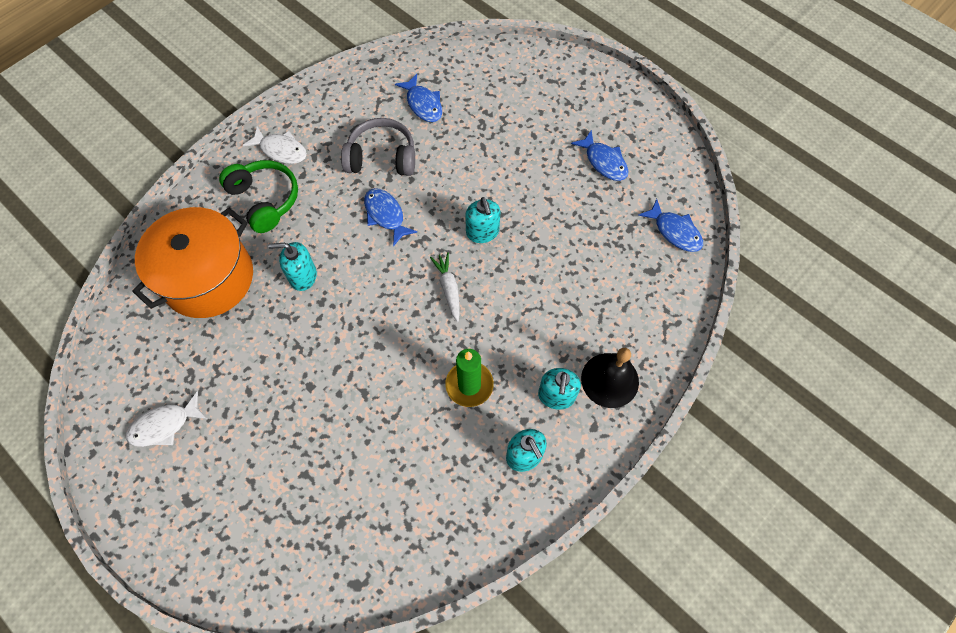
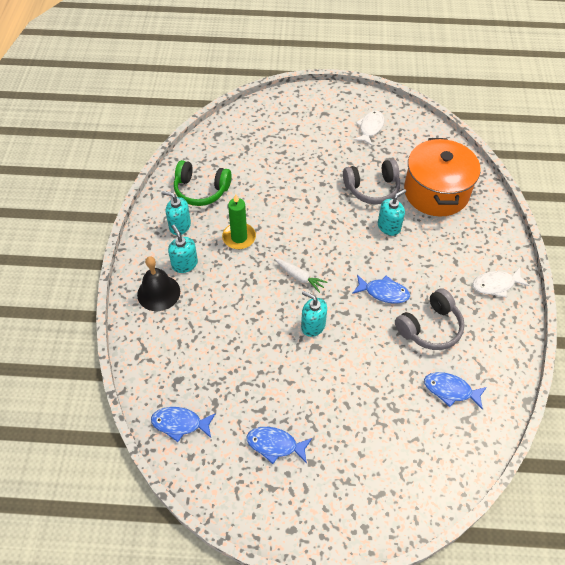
camera: 140 degrees right, 10 degrees down
(265, 200) = (463, 249): green headphones -> green headphones (201, 190)
(265, 335) = (372, 188): none -> grey headphones

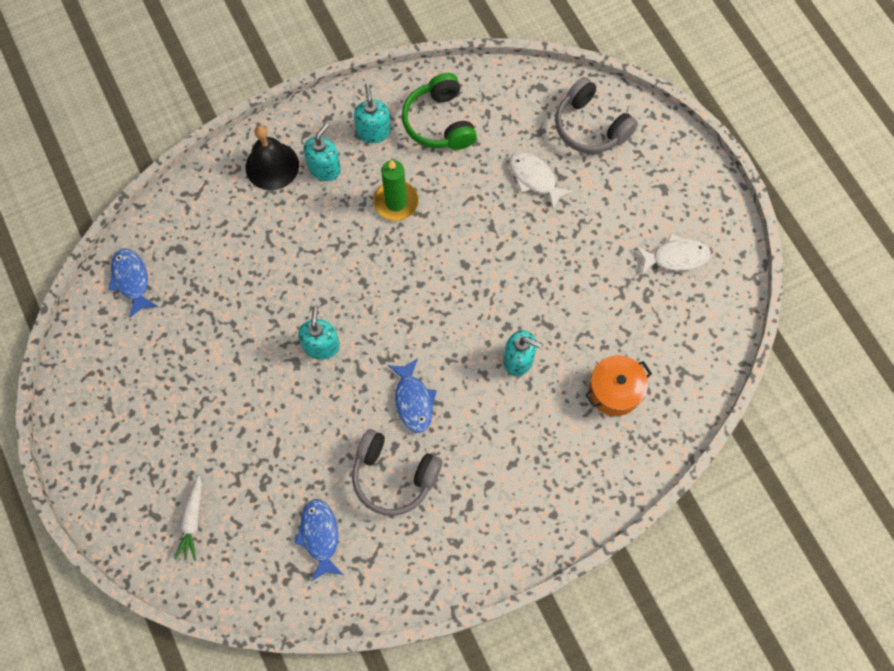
camera: 60 degrees right, 15 degrees up
(275, 445) = (156, 384): blue fish -> none
(299, 277) = (379, 297): white carrot -> white carrot (192, 520)
(372, 188) = (569, 310): grey headphones -> grey headphones (590, 127)
(436, 192) = (614, 391): orange pot -> orange pot, size x0.54
(496, 285) = (505, 528): white fish -> white fish (534, 178)

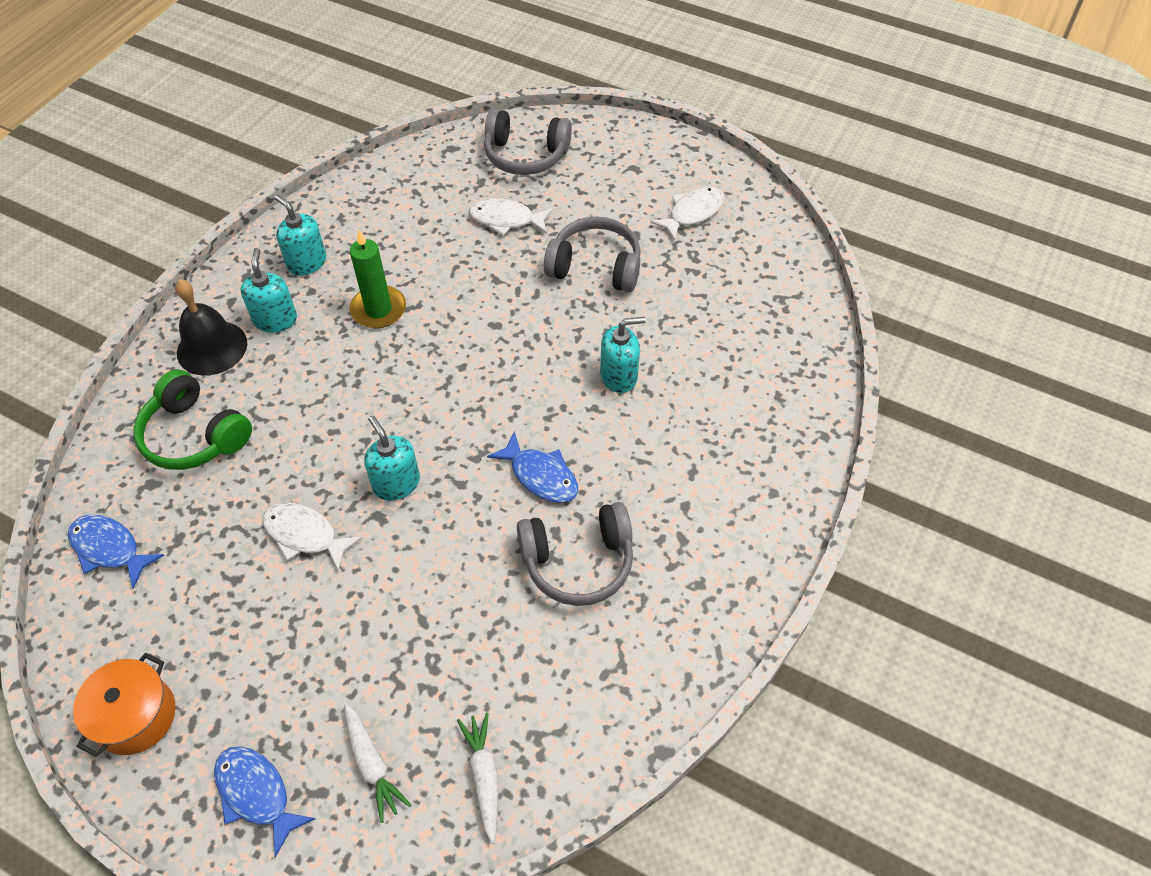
camera: 35 degrees left, 15 degrees down
(245, 346) = (305, 535): none -> white fish
(246, 571) = (484, 777): none -> white carrot
(320, 536) = (543, 677): blue fish -> blue fish (256, 794)
(439, 122) = (372, 222): green headphones -> green headphones (195, 435)
(568, 260) = (595, 267): none -> grey headphones
(614, 391) = (734, 349): orange pot -> orange pot (136, 716)

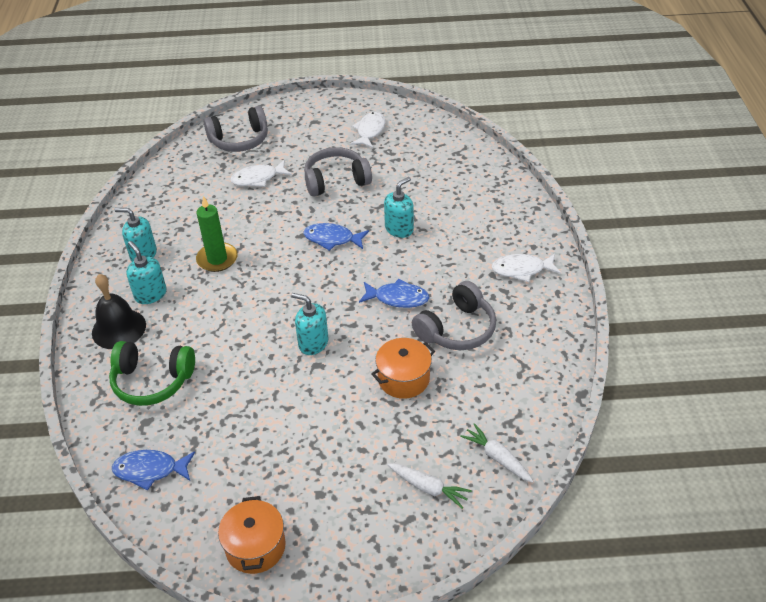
camera: 30 degrees left, 10 degrees down
(256, 794) = (372, 541): blue fish -> blue fish (332, 239)
(305, 535) = (279, 397): white fish -> white fish (521, 270)
(460, 594) = (403, 379): none -> orange pot

